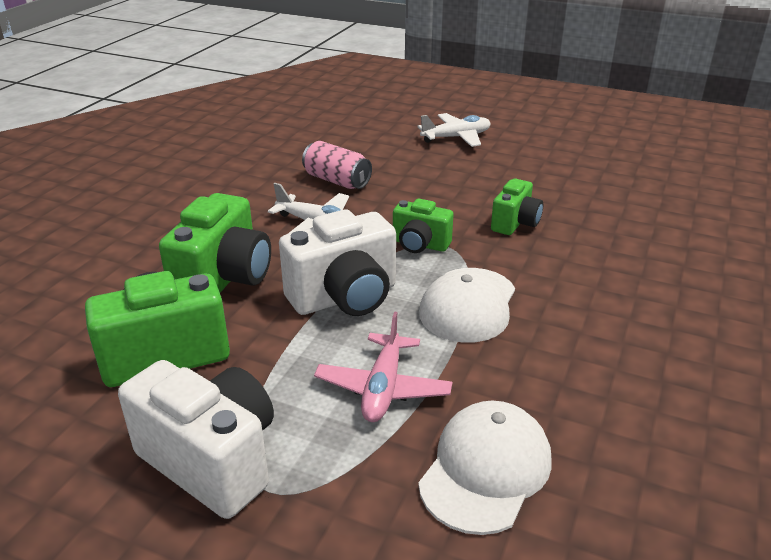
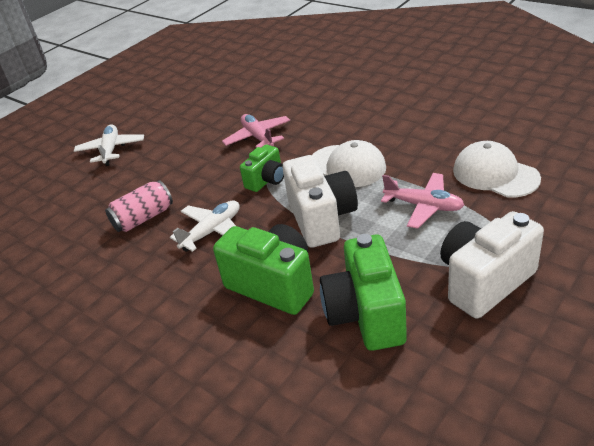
camera: 70 degrees left, 5 degrees up
(515, 223) = (258, 137): green camera -> pink plane

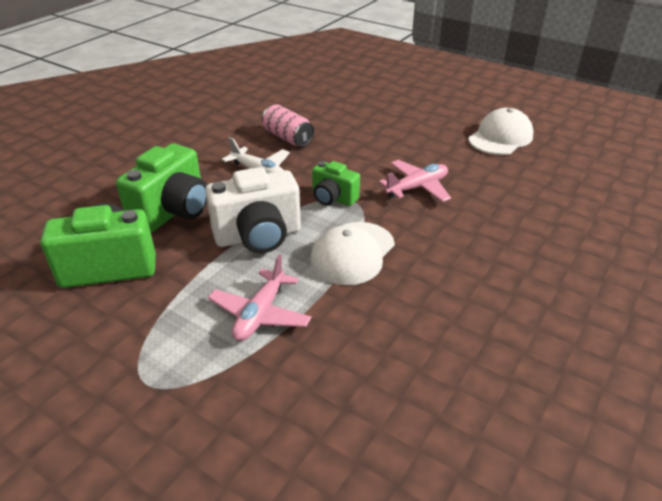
camera: 80 degrees right, 0 degrees up
(111, 150) = (397, 108): white plane -> none
(484, 282) = (114, 355): white camera -> none
(495, 174) = (314, 391): white cap -> white cap (500, 137)

